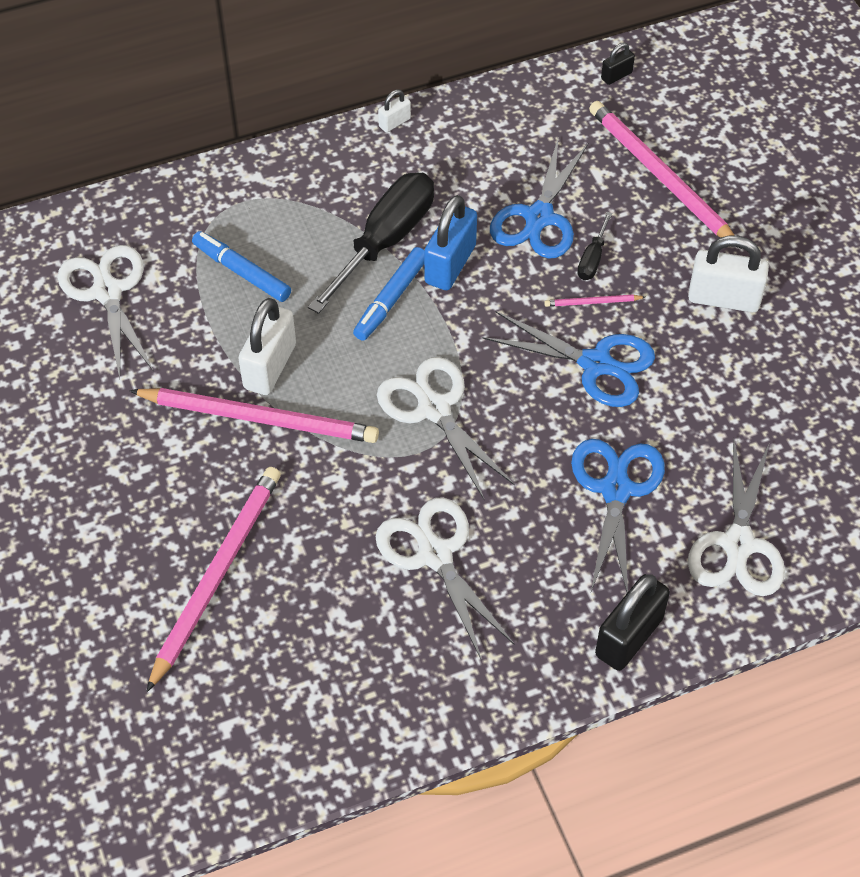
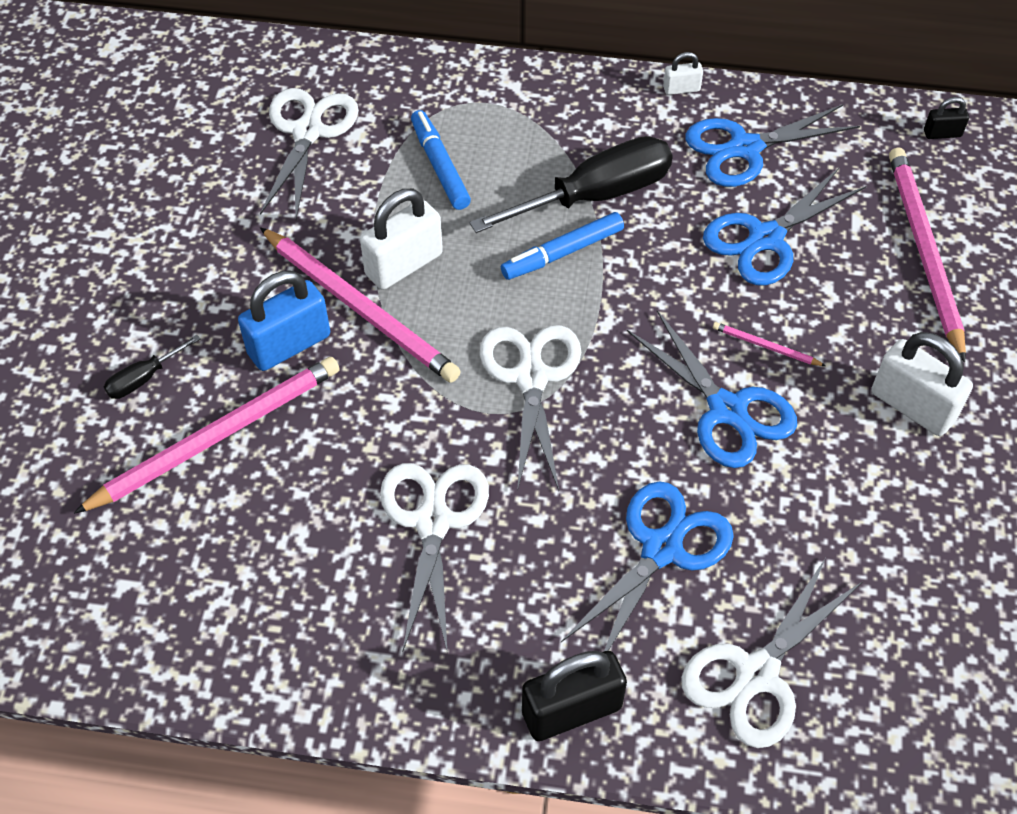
camera: 30 degrees right, 0 degrees up
(450, 264) = (644, 245): blue padlock -> blue padlock (289, 345)
(476, 151) = (744, 148): none -> blue scissors
(592, 259) = (795, 303): black screwdriver -> black screwdriver (144, 378)

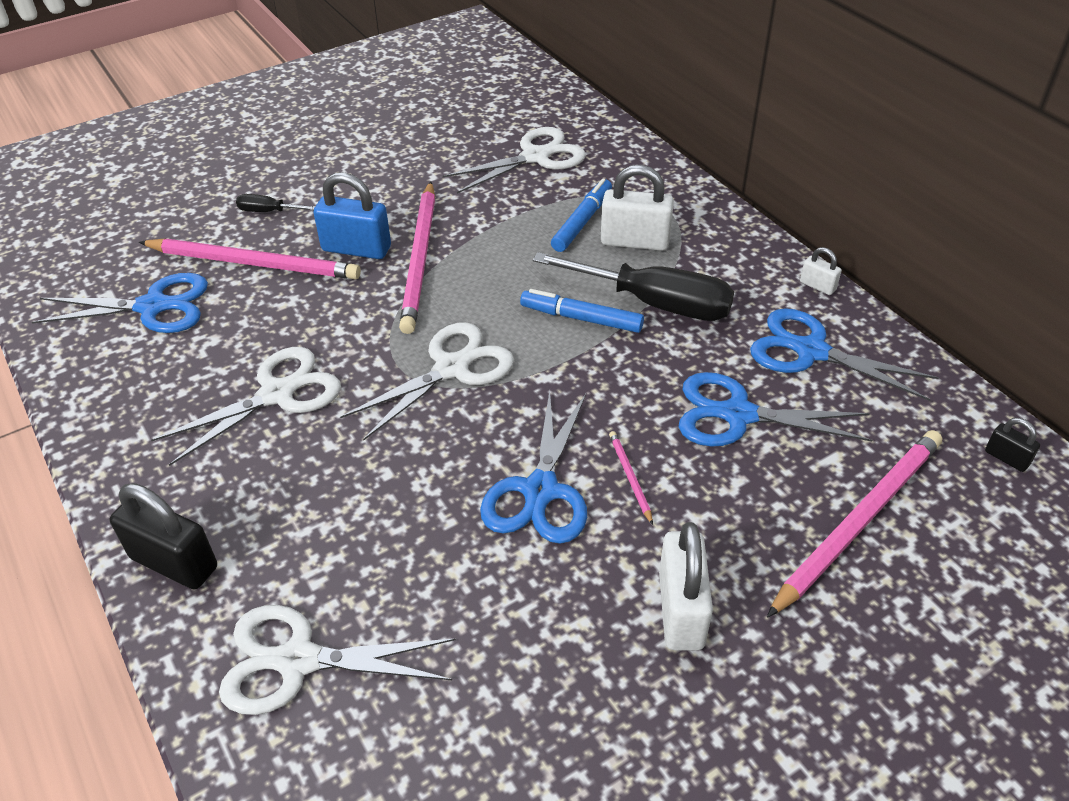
camera: 50 degrees right, 10 degrees down
(404, 264) = (479, 255): white padlock -> white padlock (635, 241)
(662, 548) = (368, 529): blue scissors -> blue scissors (153, 306)

